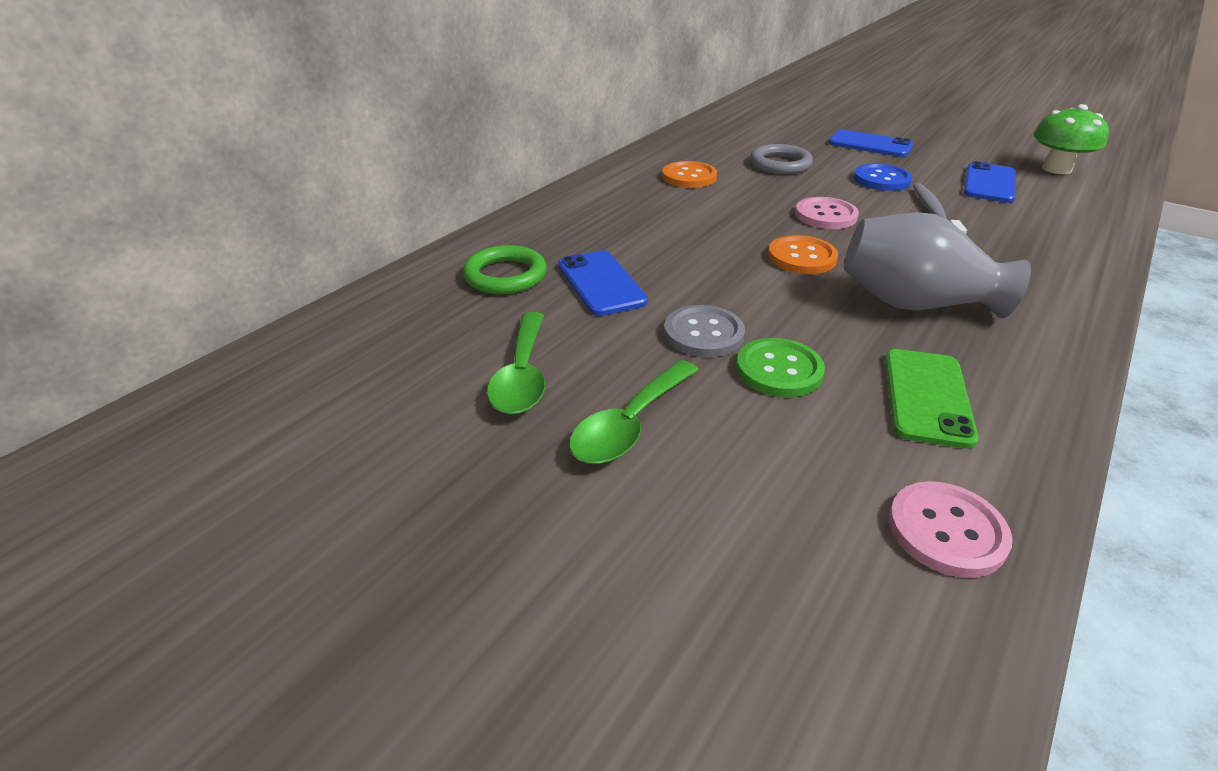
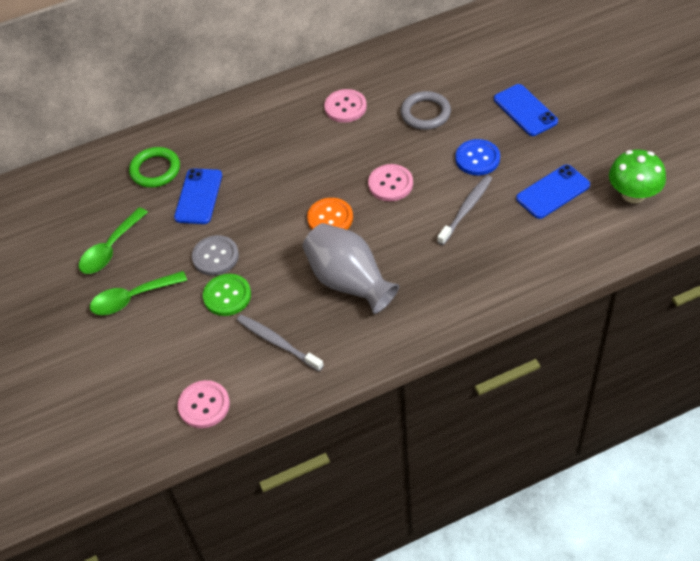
camera: 35 degrees right, 15 degrees up
(689, 177) = (345, 107): orange button -> pink button
(927, 397) = (277, 342): green phone -> grey toothbrush

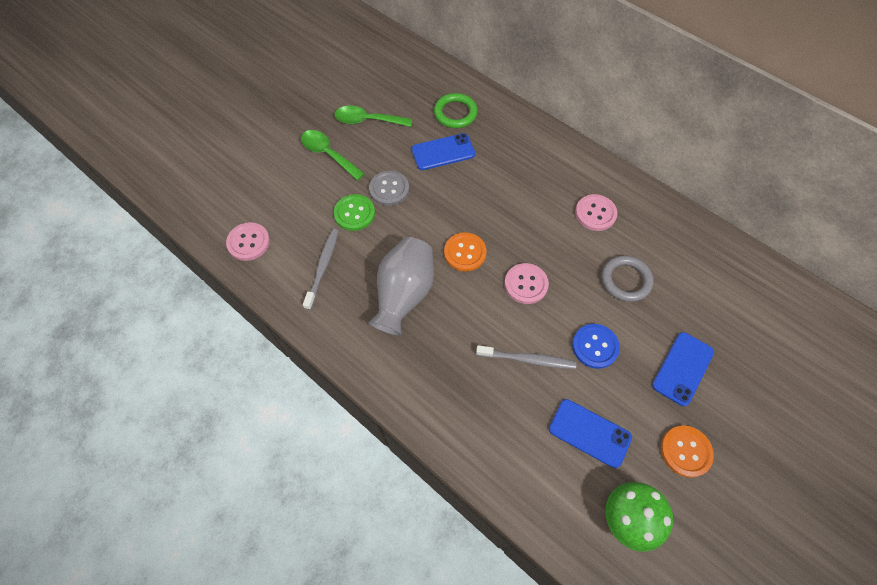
camera: 60 degrees right, 10 degrees up
(595, 137) = (685, 451): none -> orange button

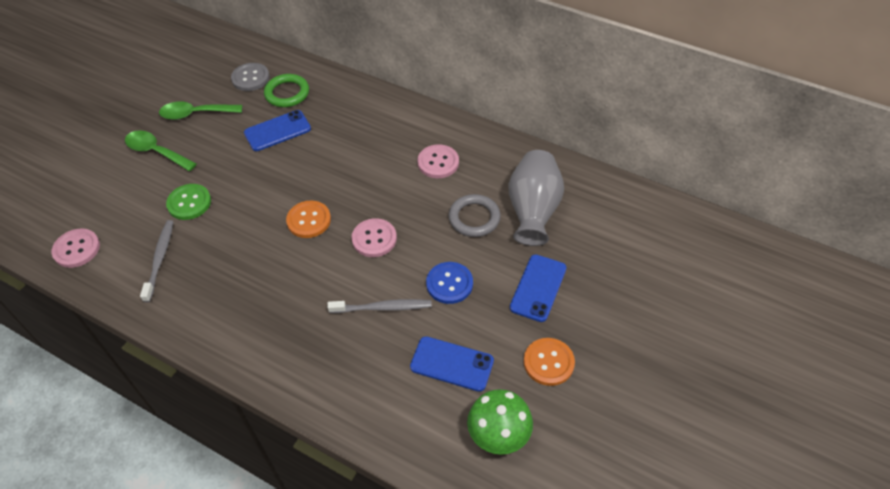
camera: 10 degrees left, 10 degrees down
(389, 189) = (224, 174): grey button -> grey button (250, 78)
(404, 294) = (248, 270): grey vase -> grey vase (533, 210)

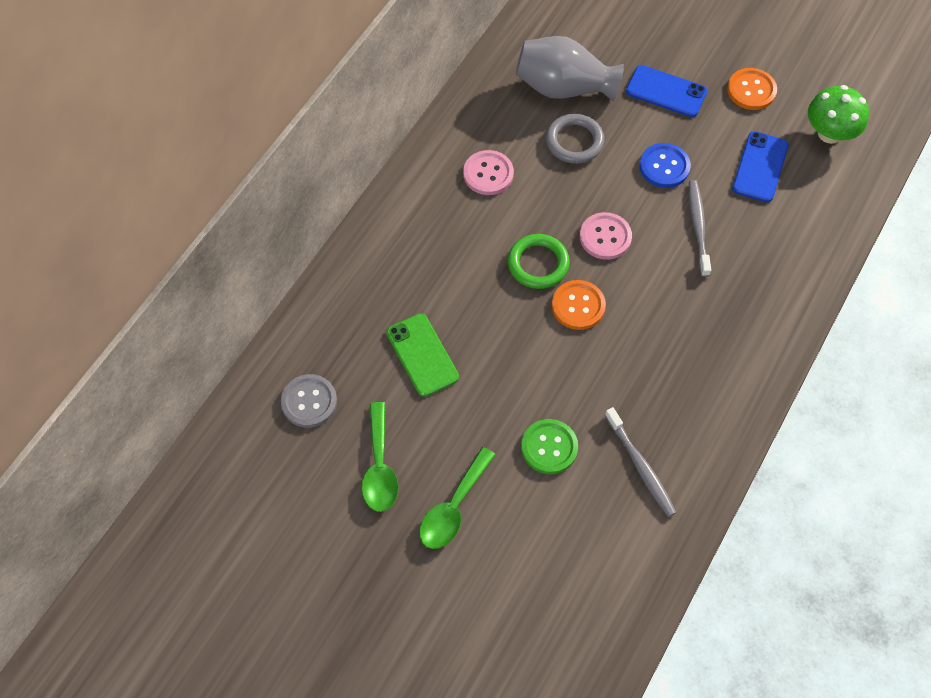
camera: 90 degrees left, 10 degrees up
(77, 249) = (628, 574): pink button -> none
(160, 259) = (641, 466): grey toothbrush -> grey toothbrush turned 120 degrees counterclockwise
(277, 131) = (422, 355): blue phone -> green phone
(287, 93) = (347, 350): green ring -> green ring (538, 264)

